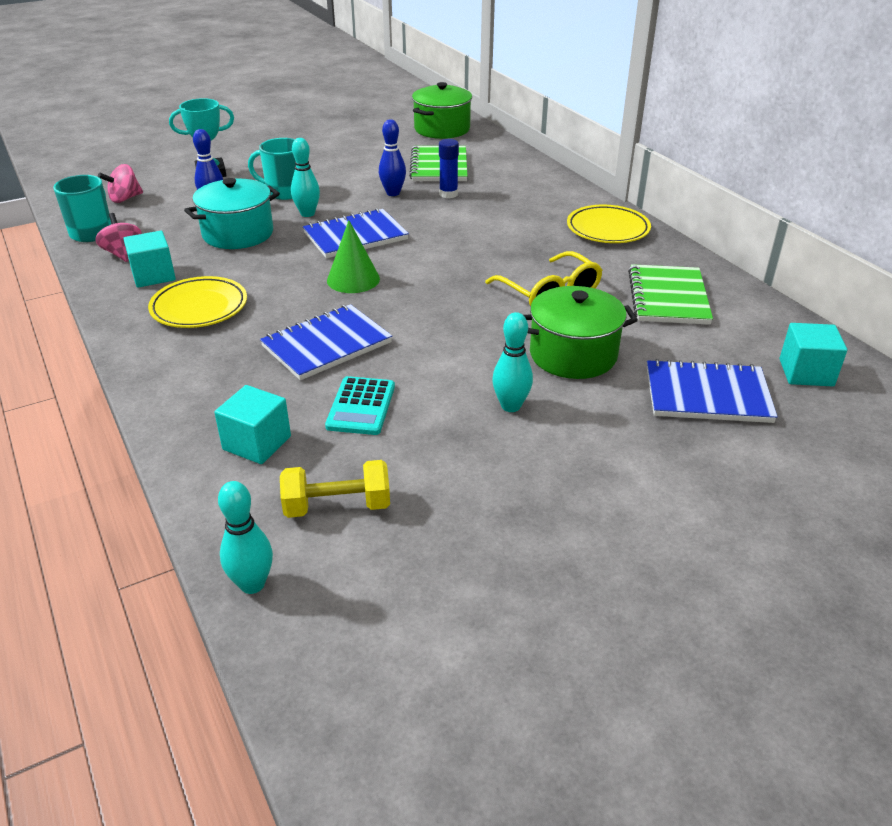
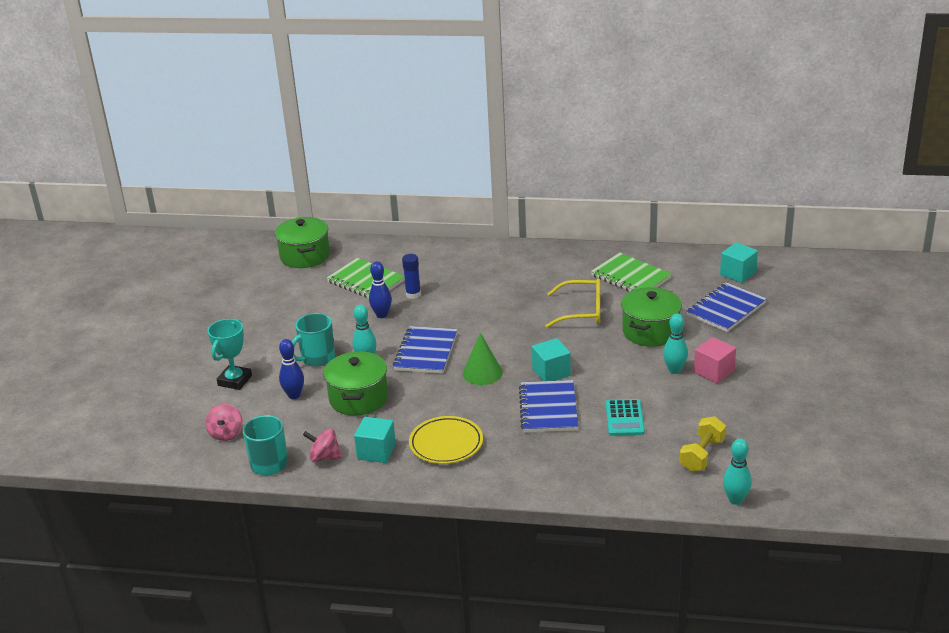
camera: 50 degrees left, 5 degrees down
(238, 234) = (358, 398): turquoise pot -> green pot
(257, 443) = (622, 464): turquoise cube -> turquoise cube (551, 372)
(361, 406) = (624, 418): turquoise calculator -> turquoise calculator turned 45 degrees clockwise
(546, 441) = (714, 372): none -> pink cube
(607, 229) = (535, 260): yellow plate -> none

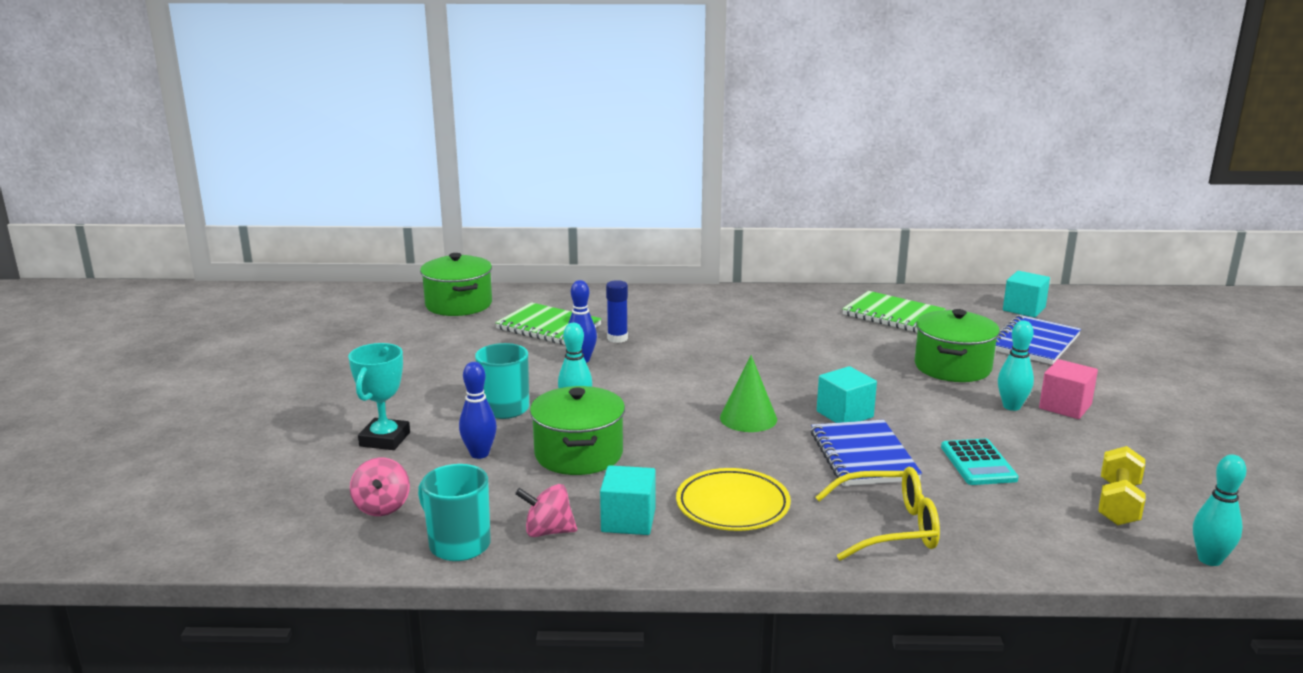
camera: 10 degrees left, 10 degrees down
(425, 352) = (658, 398): blue notebook -> none
(582, 311) = (851, 349): yellow glasses -> yellow glasses (890, 527)

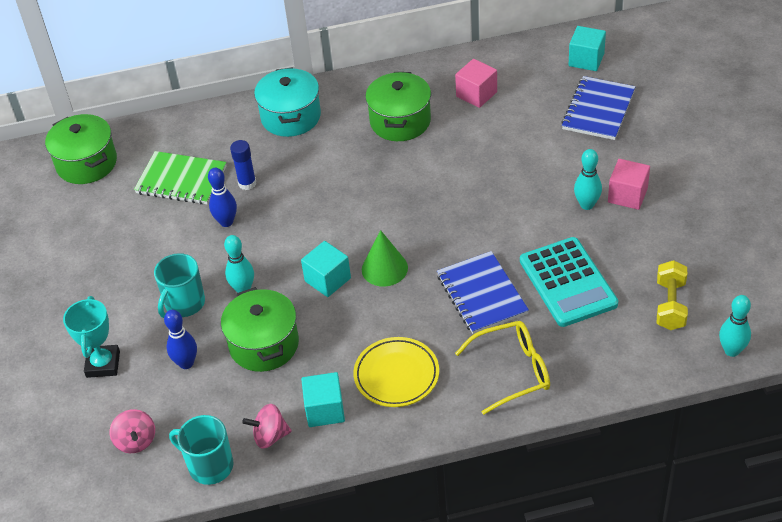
camera: 10 degrees left, 25 degrees up
(684, 304) = (291, 117): none -> turquoise pot
(844, 414) = (459, 245): turquoise cube -> turquoise cube (327, 280)
(893, 315) = (476, 94): green notebook -> pink cube
(952, 367) = (535, 161): green pot -> green pot (400, 121)
(978, 463) = (568, 282): turquoise calculator -> turquoise calculator, size x1.64

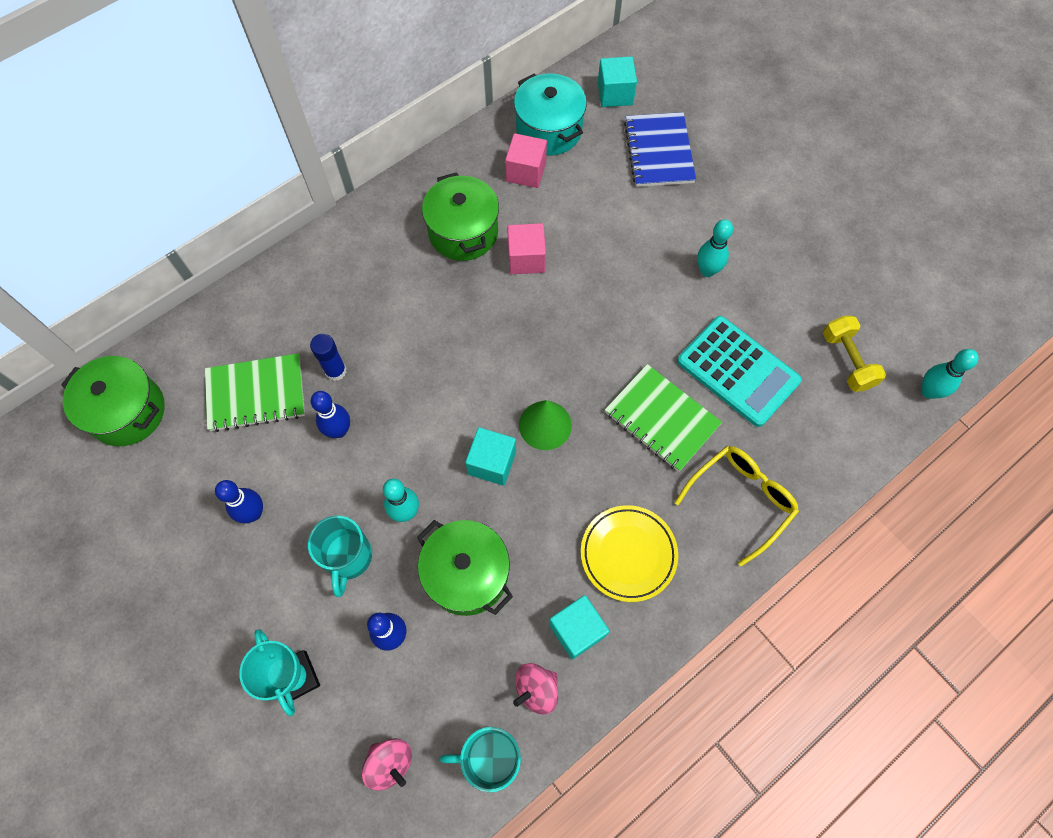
camera: 30 degrees left, 20 degrees up
(135, 253) = (253, 513): none -> blue bowling pin
(291, 117) = (339, 266): turquoise pot -> turquoise pot (549, 130)
(481, 294) = (661, 419): blue notebook -> green notebook
(627, 195) = (740, 245): pink cube -> pink cube (526, 259)

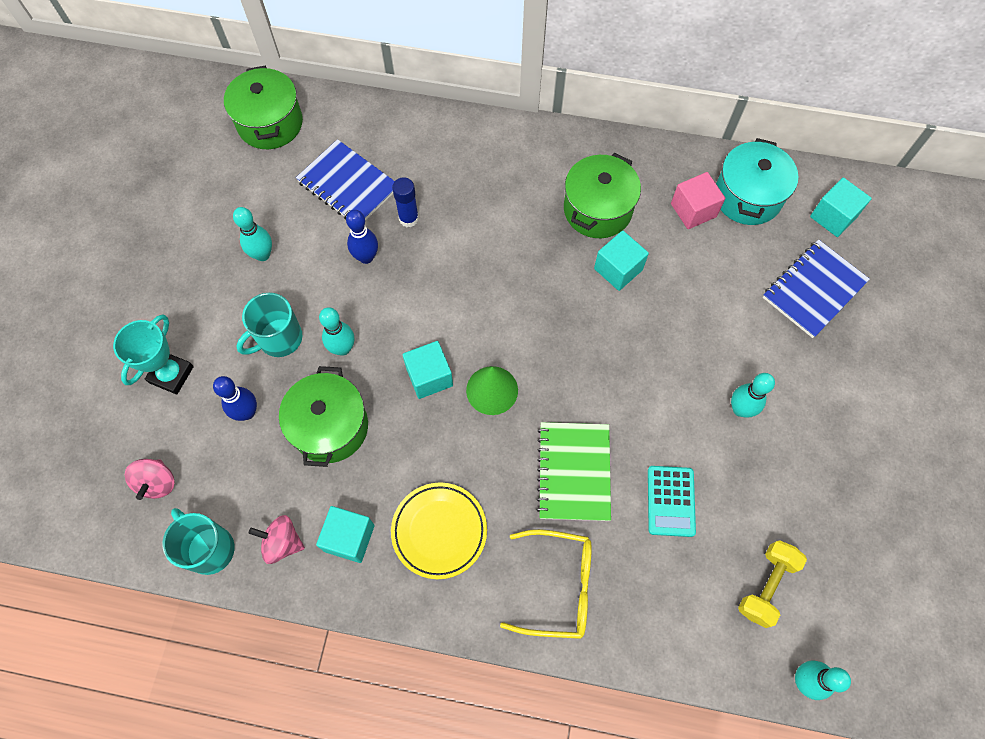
camera: 50 degrees right, 0 degrees up
(253, 513) = (262, 255): blue bowling pin -> turquoise bowling pin
(256, 394) = (348, 185): green notebook -> blue notebook
(526, 259) = (618, 269): pink cube -> turquoise cube
(738, 371) = (670, 501): turquoise calculator -> turquoise calculator, size x0.61

